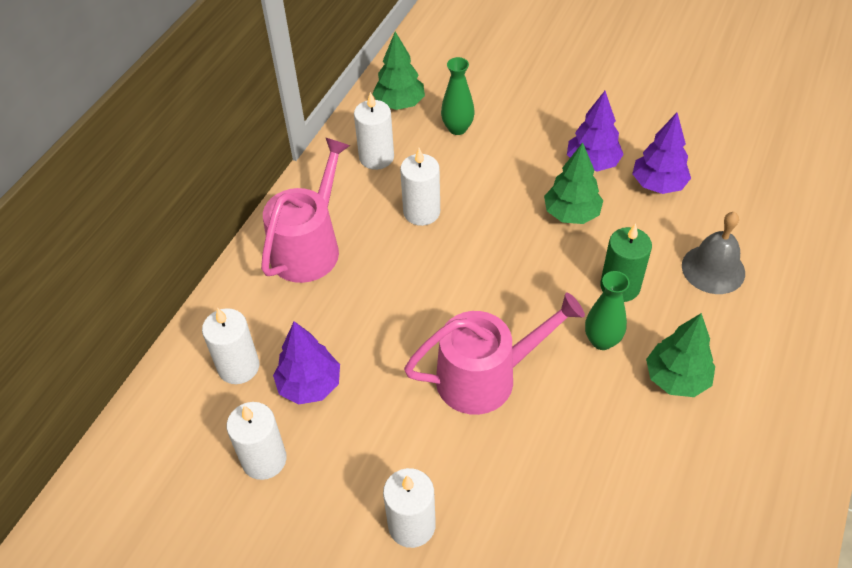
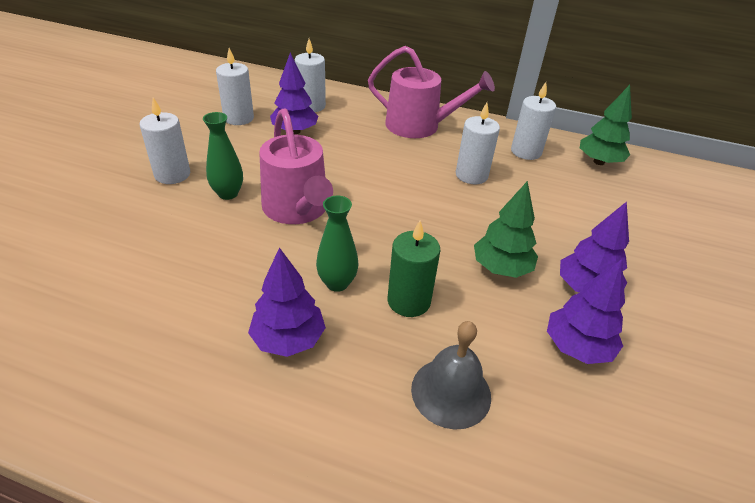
camera: 80 degrees right, 10 degrees down
(457, 128) = (586, 194): green vase -> green vase (228, 193)
(676, 379) = (288, 339): green tree -> purple tree

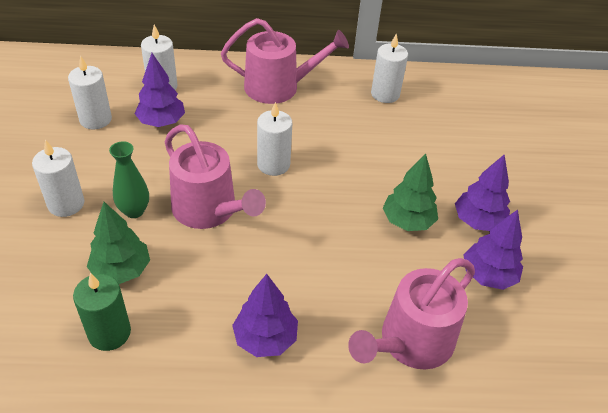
camera: 20 degrees left, 5 degrees up
(337, 283) = (280, 274): green vase -> none
(408, 301) = (346, 274): green candle -> green candle (109, 333)
(451, 392) = (411, 342): grey bell -> pink watering can
(471, 175) = (348, 132): white candle -> white candle (273, 164)
(598, 162) = (449, 90): green tree -> green tree (121, 270)

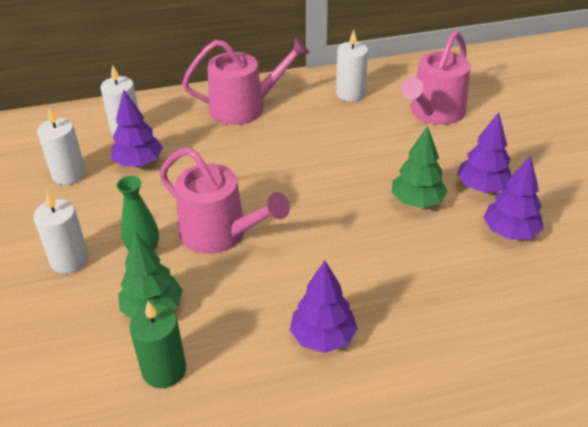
camera: 10 degrees left, 5 degrees down
(273, 164) = (267, 178): white candle -> none
(411, 342) = (462, 307): pink watering can -> pink watering can (434, 112)

